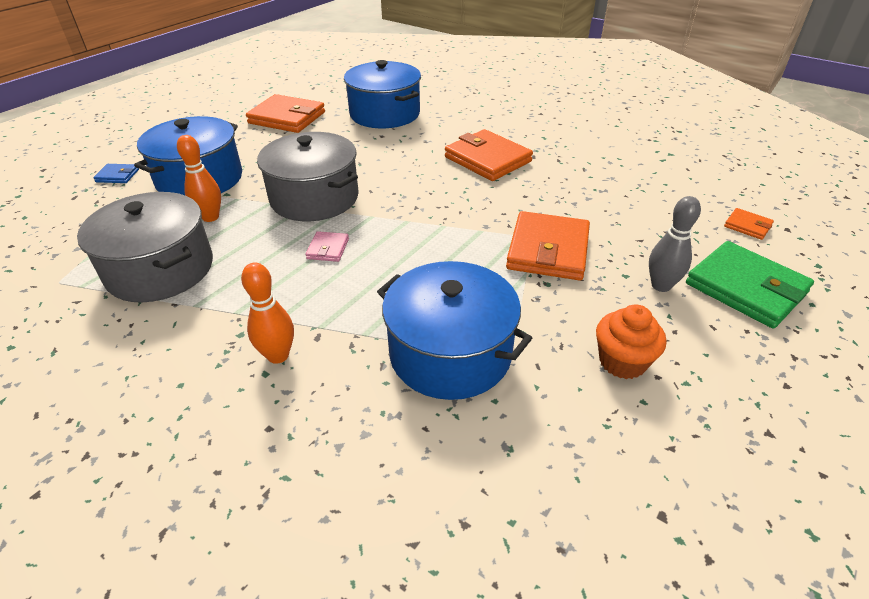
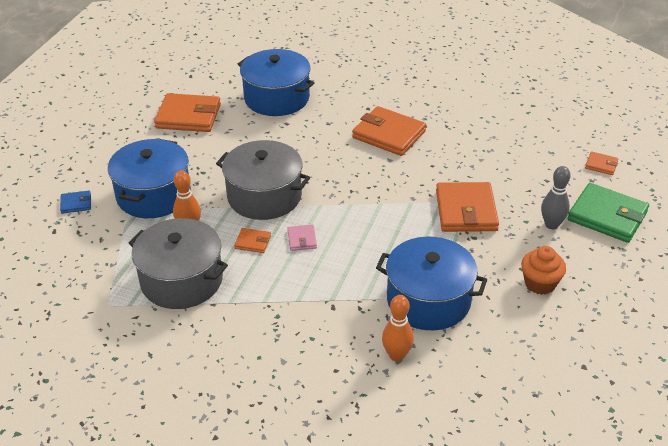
camera: 15 degrees left, 0 degrees up
(269, 242) = (253, 242): none -> orange wallet
(278, 355) = (313, 325): orange bowling pin -> orange bowling pin (396, 355)

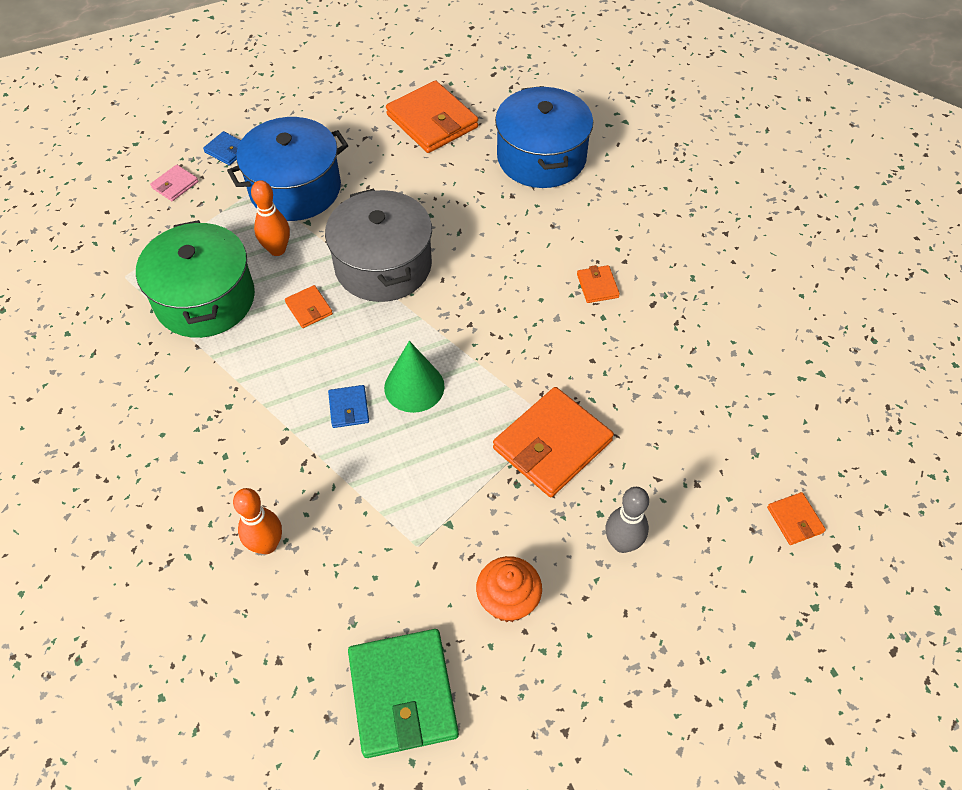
camera: 45 degrees right, 15 degrees up
(181, 280) = (205, 299): grey pot -> green pot
(302, 239) = (353, 342): pink wallet -> pink wallet (175, 185)
(345, 268) = (349, 408): none -> blue wallet
(365, 235) = (414, 387): none -> green cone
(389, 134) = (597, 286): orange wallet -> orange wallet, size x0.47
(428, 300) = (374, 513): blue pot -> none
(607, 216) = (704, 591): green wallet -> green wallet (402, 694)

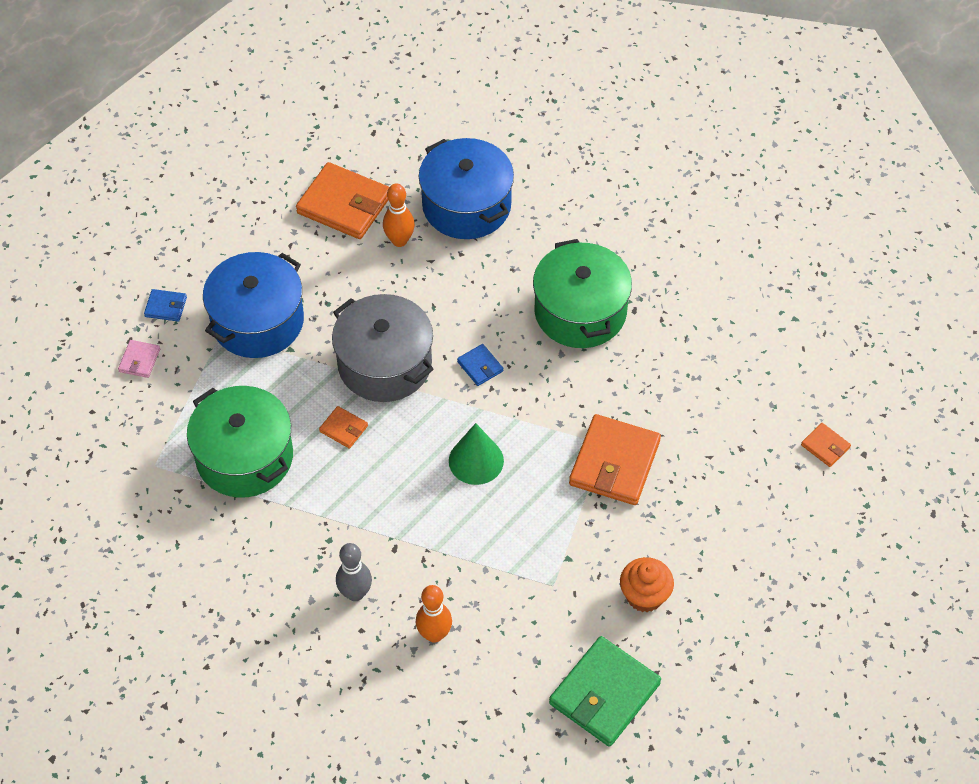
camera: 25 degrees left, 0 degrees up
(277, 249) = (279, 386): orange bowling pin -> orange bowling pin (399, 240)
(349, 408) = (432, 500): blue wallet -> blue wallet (480, 366)
(402, 694) = (604, 694): green wallet -> green wallet turned 75 degrees clockwise
(597, 286) = (580, 311): orange wallet -> green pot
(622, 543) = (707, 517): grey bowling pin -> grey bowling pin (355, 593)

